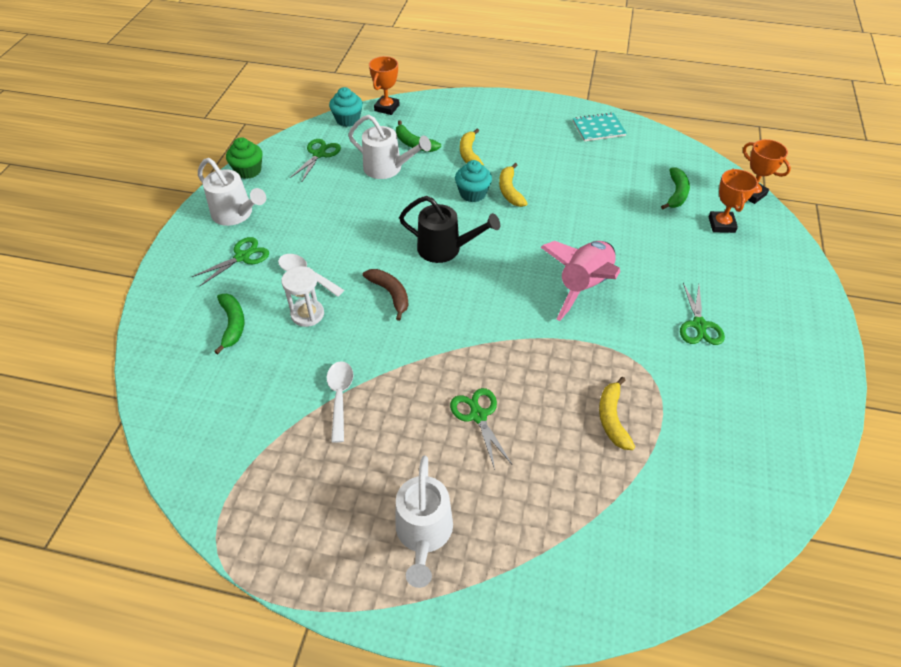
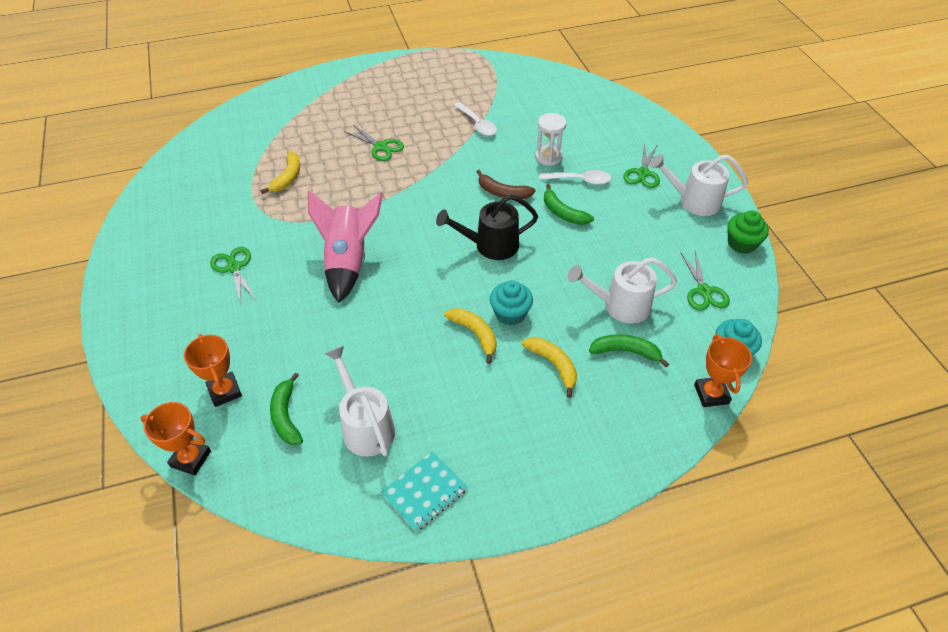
camera: 150 degrees right, 0 degrees up
(232, 324) = (591, 132): green banana -> green banana (563, 213)
(424, 534) = (376, 90): white watering can -> white watering can (365, 425)
(612, 419) = (288, 177): yellow banana -> yellow banana turned 45 degrees clockwise

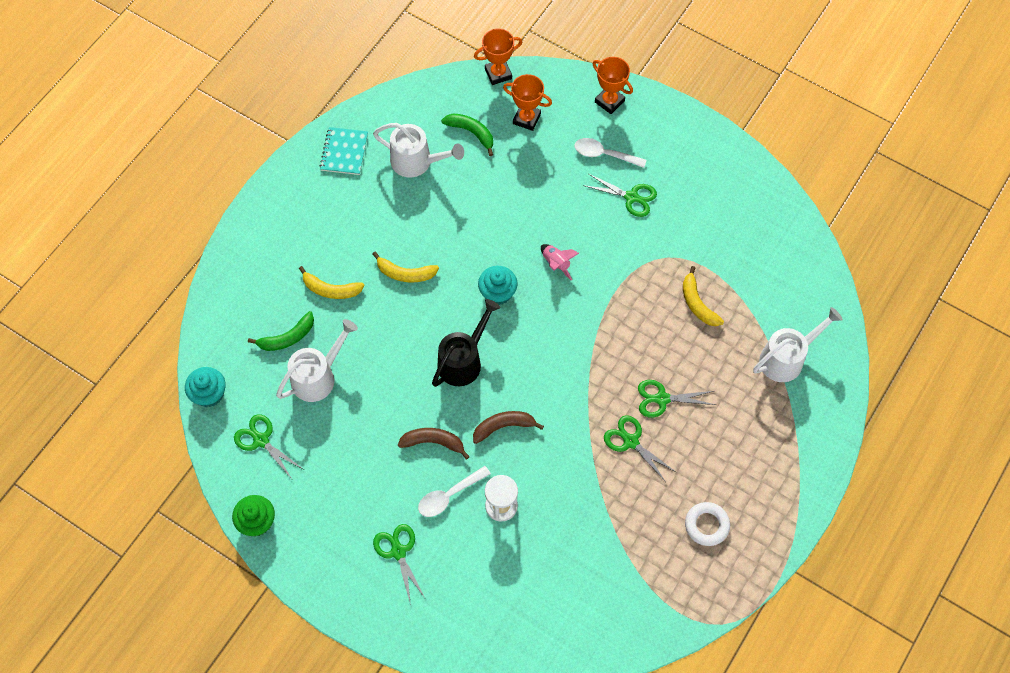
camera: 140 degrees right, 15 degrees up
(348, 261) = (556, 263): pink rocket -> pink rocket, size x0.45
(427, 140) = (631, 441): none -> green scissors
(432, 85) = (706, 525): none -> white ring
(477, 124) = (606, 500): white spoon -> white spoon (604, 154)
(510, 314) = (394, 308): turquoise cupcake -> turquoise cupcake (497, 293)
(563, 213) = (433, 442): green banana -> brown banana
(693, 201) = (329, 547): white watering can -> white watering can (787, 358)
(711, 394) = (206, 346): orange trophy -> orange trophy (609, 101)

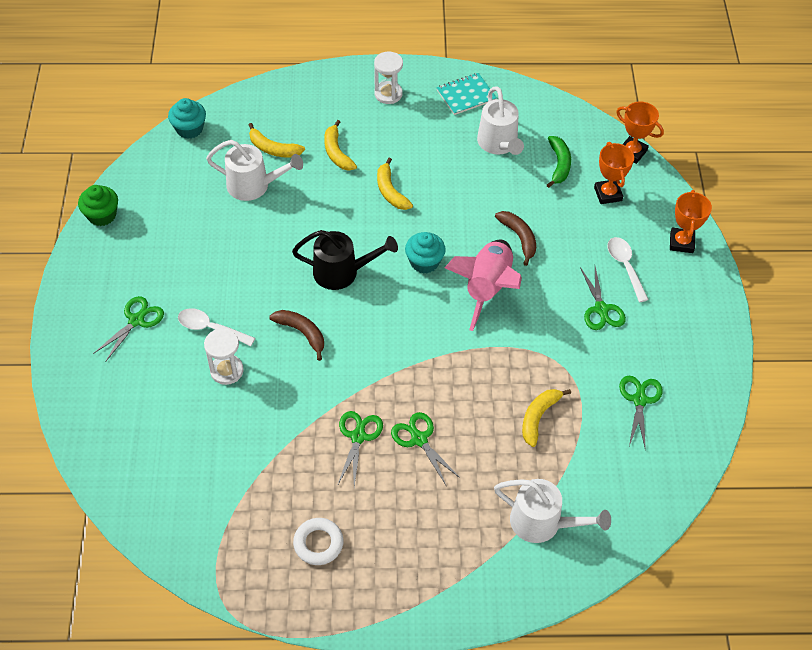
camera: 55 degrees right, 10 degrees down
(261, 440) = (173, 180): green scissors -> green scissors (639, 400)
(287, 337) = (273, 149): green banana -> yellow banana
(295, 210) = (388, 94): none -> white hourglass
(433, 442) = (251, 291): brown banana -> brown banana (519, 238)
(556, 263) = (487, 288): pink rocket -> pink rocket, size x2.22

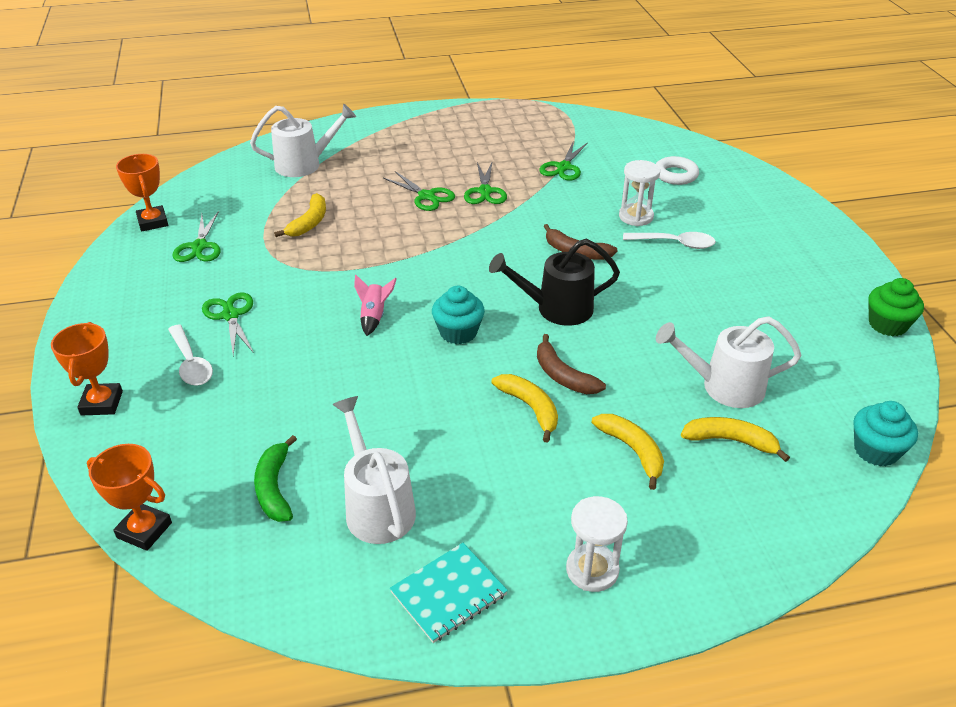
camera: 170 degrees right, 15 degrees down
(136, 320) = (756, 240): green scissors -> green scissors (563, 167)
(318, 543) = (495, 136): white ring -> white ring (675, 175)
(487, 288) = (374, 317): pink rocket -> pink rocket, size x0.45
(519, 238) = (336, 376): brown banana -> brown banana (563, 376)
(543, 523) = (305, 164): white watering can -> white watering can turned 150 degrees clockwise
(608, 194) = (199, 454): orange trophy -> orange trophy (153, 222)

